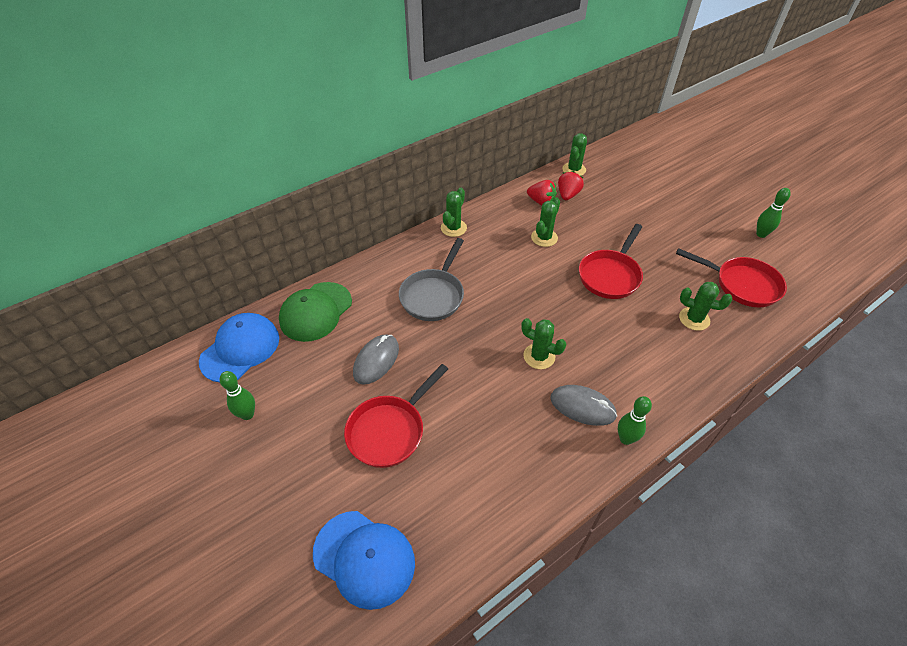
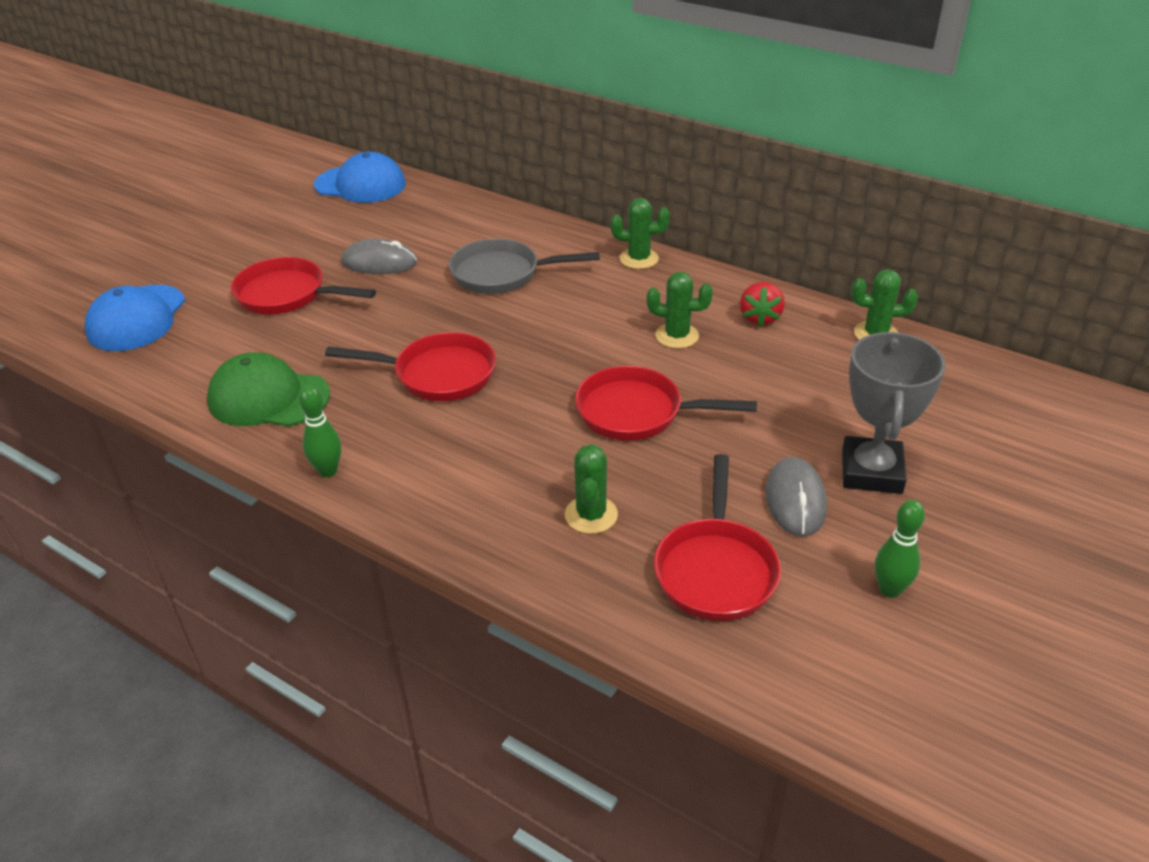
camera: 70 degrees right, 10 degrees down
(247, 414) = (281, 213): green bowling pin -> none
(316, 311) = (433, 208): green cap -> green cap (268, 398)
(539, 356) = (438, 374): green cactus -> red pan
(568, 195) = (800, 340): red strawberry -> none
(582, 407) = (368, 425): grey mouse -> grey mouse (795, 500)
(681, 210) = (871, 471): none -> grey trophy

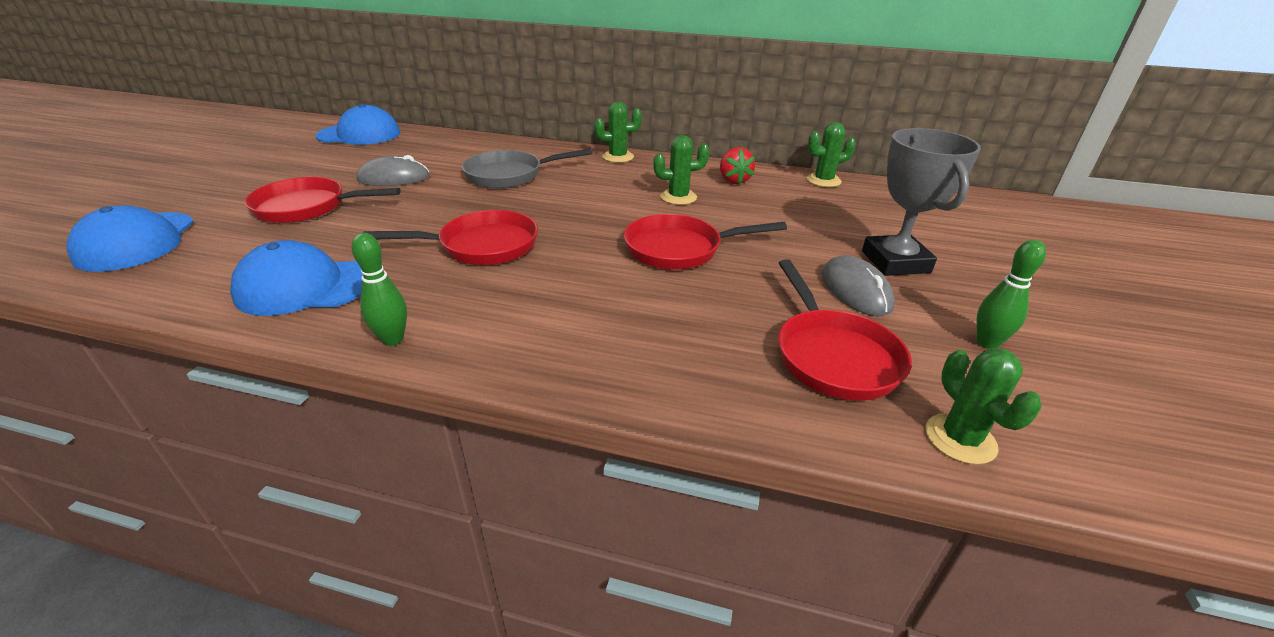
camera: 20 degrees left, 5 degrees down
(268, 398) = (305, 286): green cap -> blue cap
(591, 515) = (689, 332): green cactus -> green cactus (960, 439)

